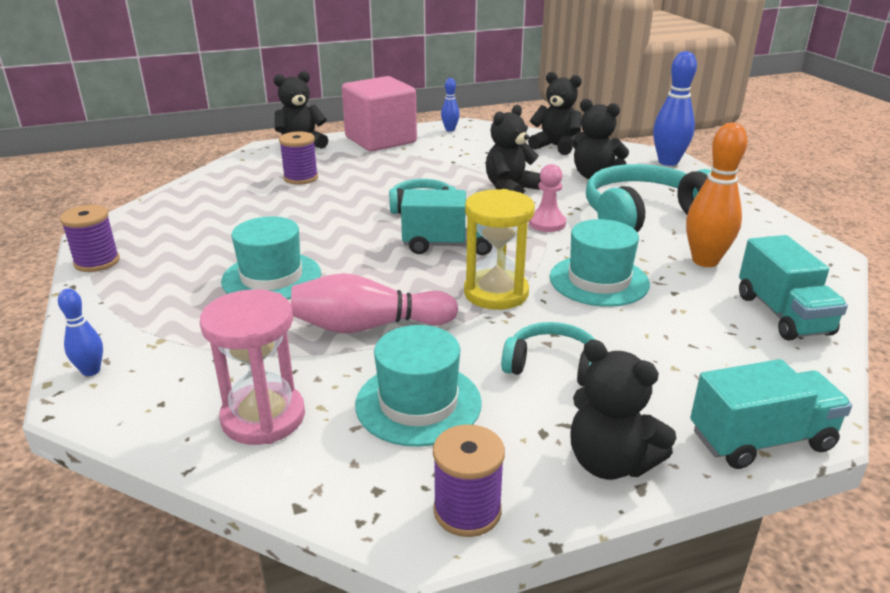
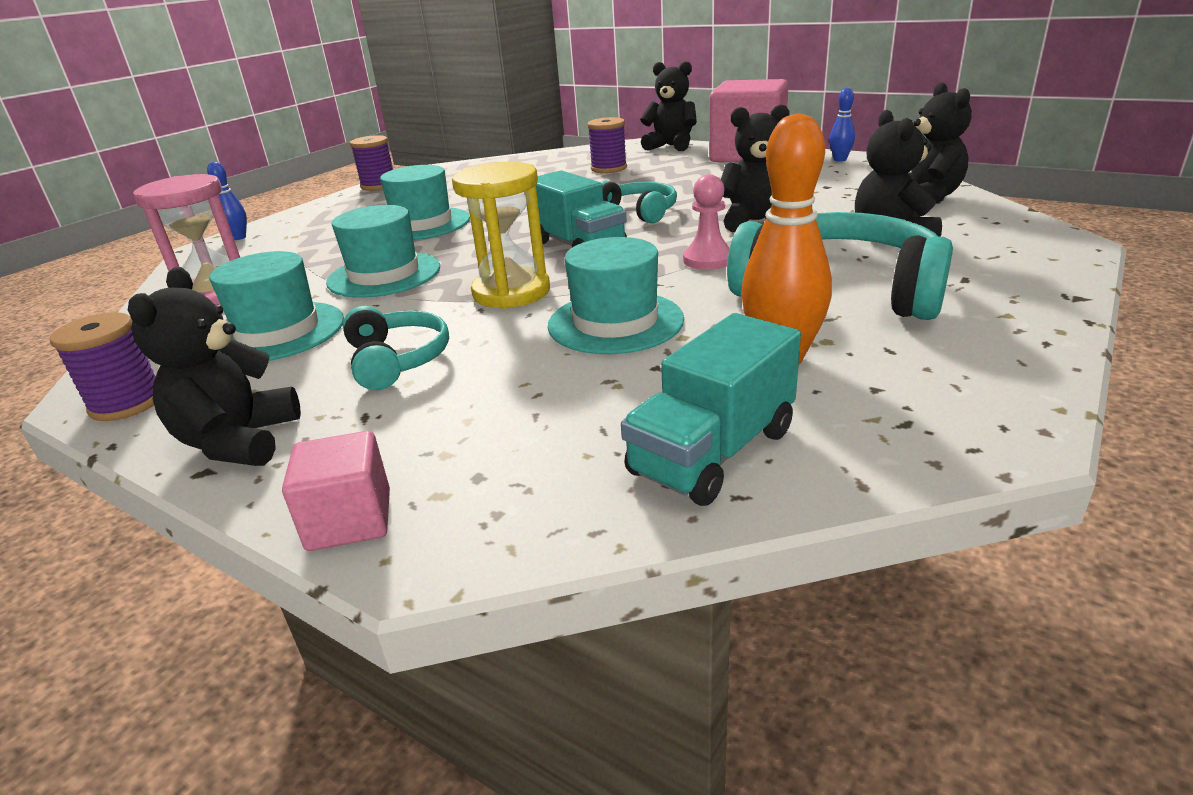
camera: 55 degrees right, 0 degrees up
(368, 326) = (384, 275): pink bowling pin -> turquoise hat
(668, 162) = (1050, 251): blue bowling pin -> none
(761, 440) = (349, 520): turquoise truck -> pink cube

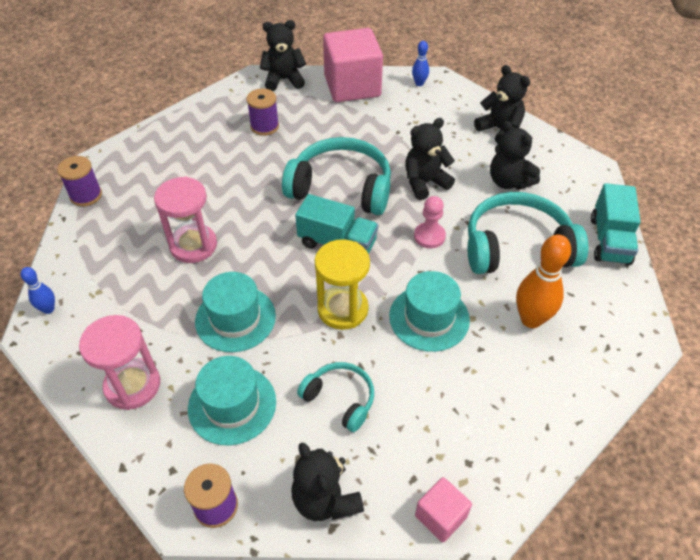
camera: 35 degrees left, 20 degrees up
(422, 224) = (193, 245): turquoise hat -> pink hourglass
(639, 212) = (341, 188): turquoise headphones -> turquoise headphones, size x1.83
(713, 452) = (551, 400): turquoise truck -> turquoise truck (609, 240)

